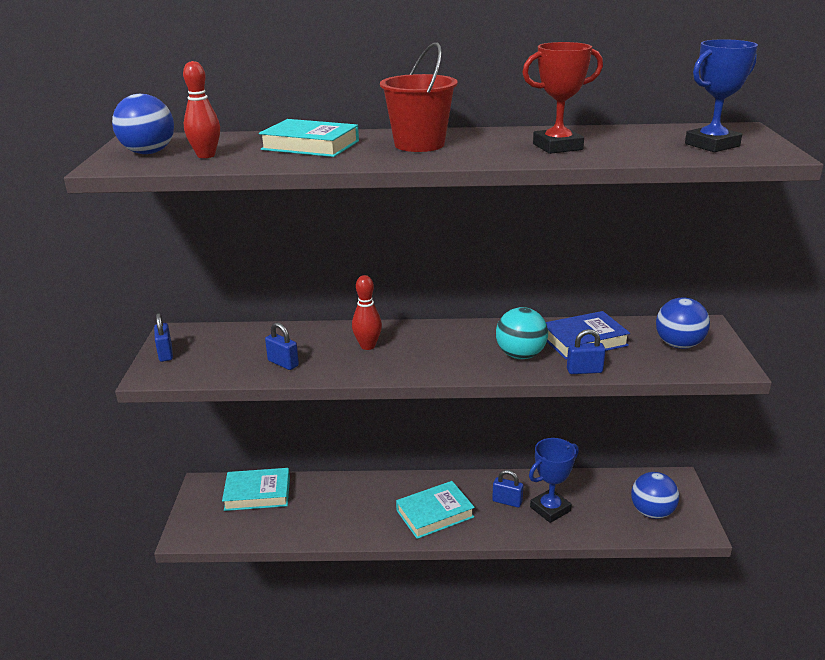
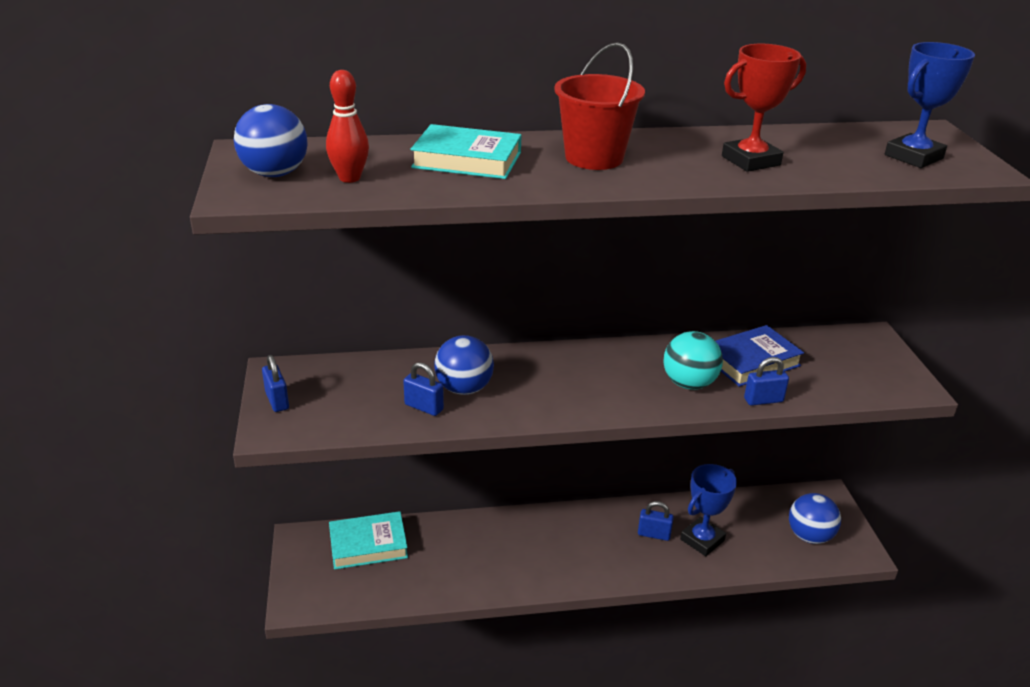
camera: 10 degrees left, 5 degrees up
(367, 346) = (514, 379): red bowling pin -> none
(435, 514) = (578, 555): turquoise book -> none
(678, 345) = (852, 362): blue ball -> blue ball (464, 388)

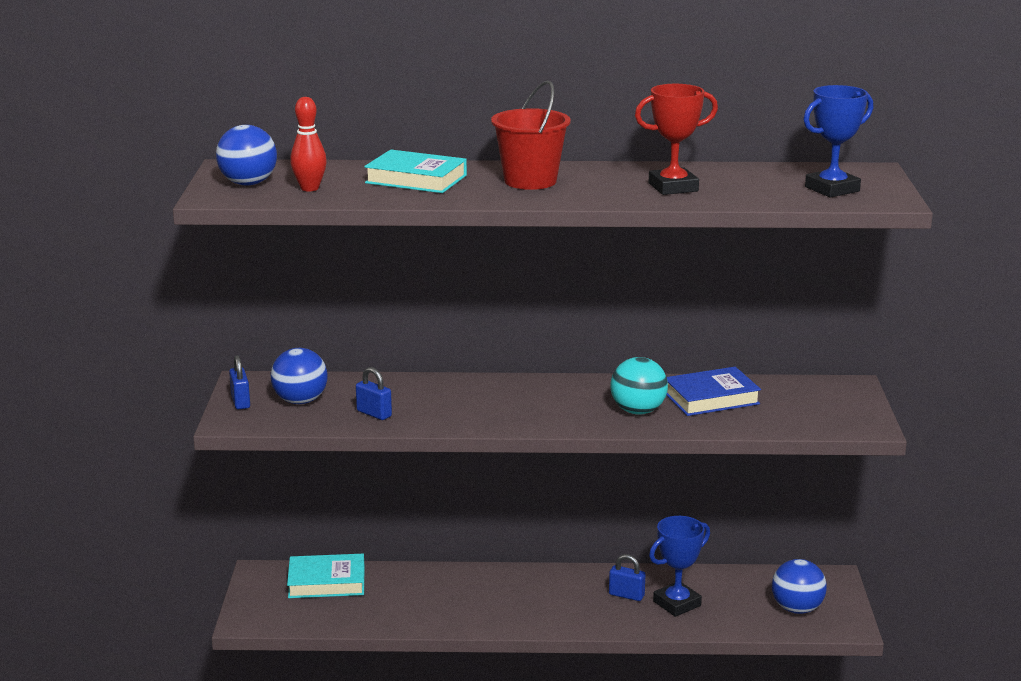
camera: 10 degrees right, 10 degrees down
(464, 388) = (416, 403): blue ball -> blue ball (300, 401)
(763, 400) = (706, 427): blue padlock -> none

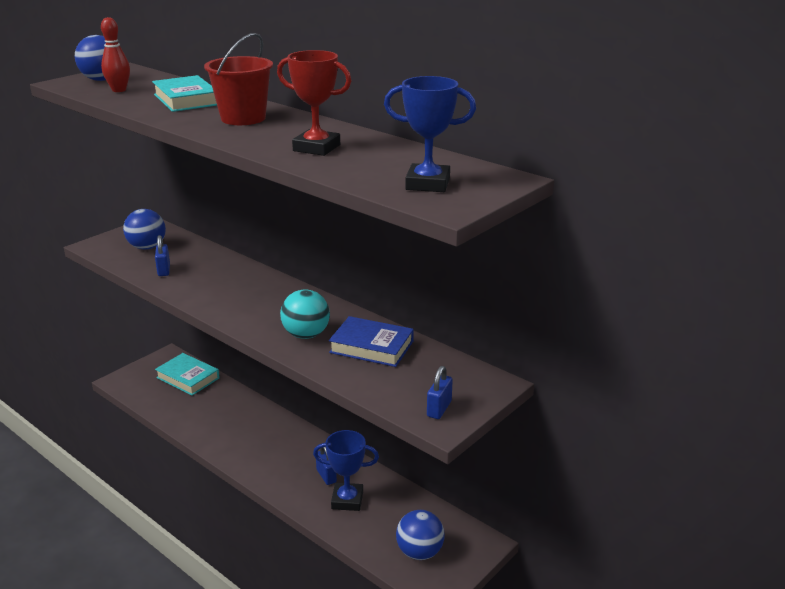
camera: 40 degrees right, 5 degrees up
(240, 402) = (121, 236): blue padlock -> blue padlock (439, 409)

